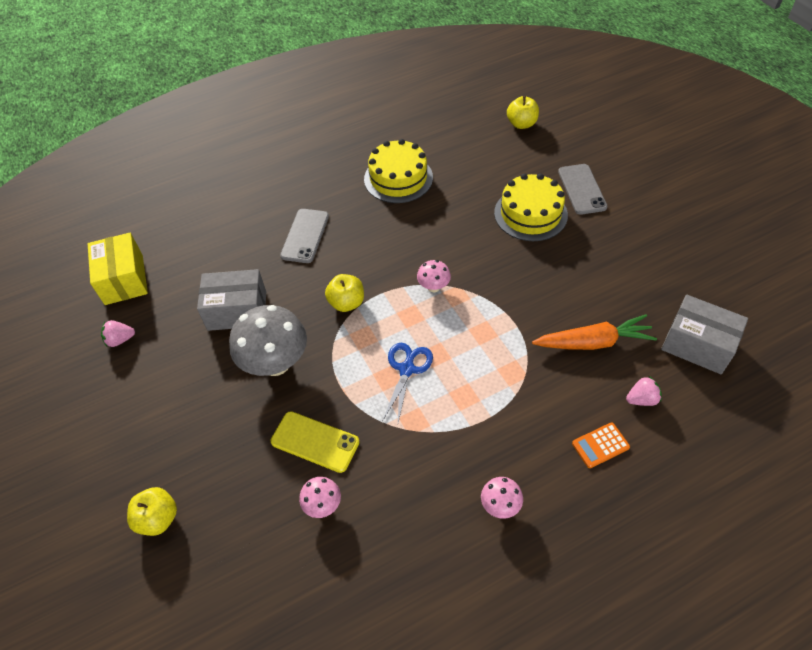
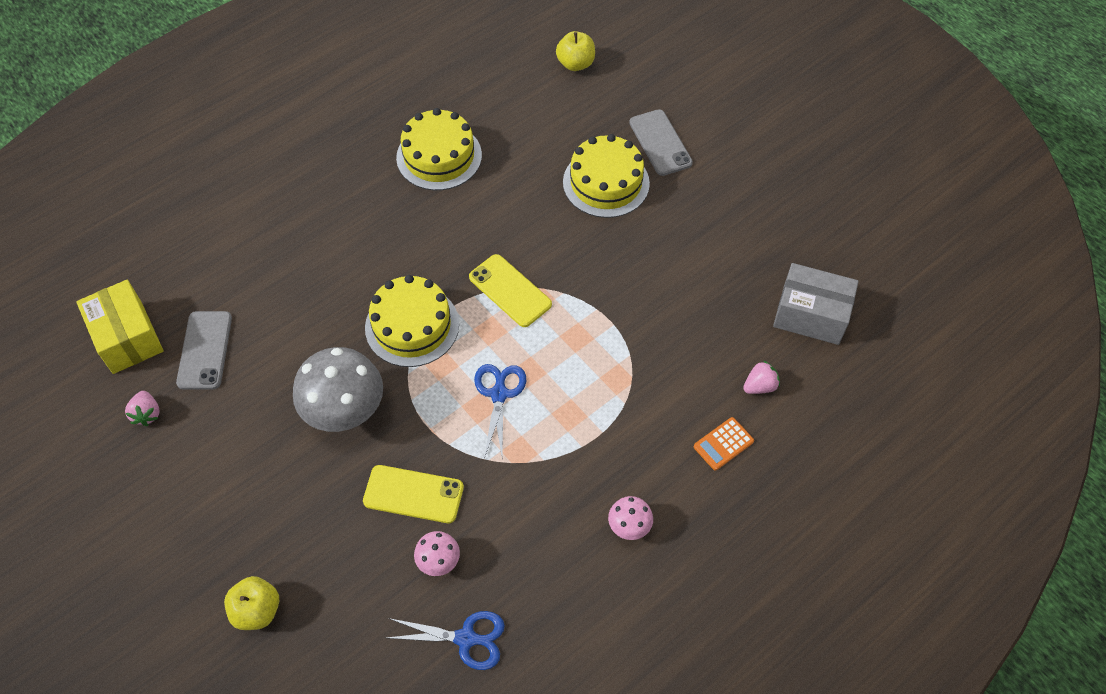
camera: 15 degrees left, 5 degrees up
(120, 340) = (147, 414): pink strawberry -> pink strawberry turned 75 degrees counterclockwise
(237, 311) = (282, 355): grey box -> none
(305, 236) = (341, 248): grey phone -> grey phone (205, 350)
(331, 581) = (466, 638): none -> blue scissors
(347, 303) = (412, 326): yellow apple -> yellow cake
(433, 287) = (510, 291): pink mushroom -> yellow phone
(593, 342) = (699, 329): orange carrot -> none

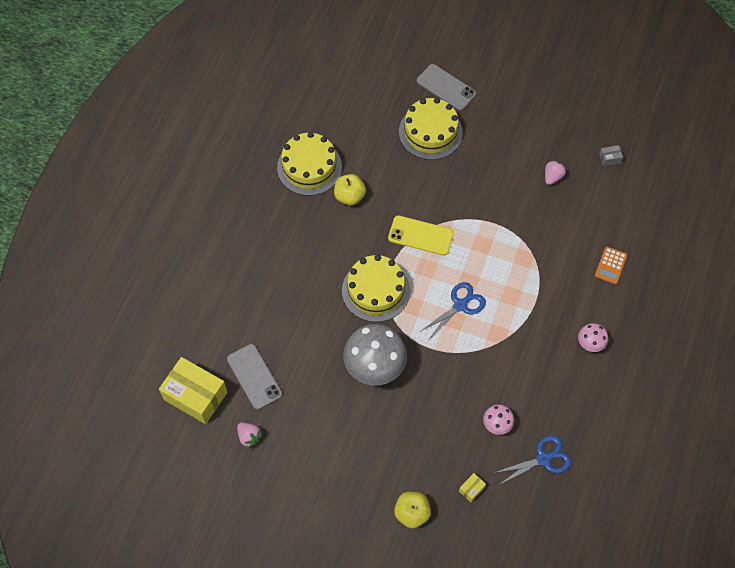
camera: 30 degrees left, 5 degrees up
(349, 624) = (471, 489): none -> yellow box
(413, 494) = (453, 394): yellow phone -> none
(499, 394) = (460, 305): blue scissors -> blue scissors turned 75 degrees clockwise
(575, 64) = (353, 56): yellow apple -> yellow apple (349, 196)
(759, 386) = (608, 219): pink strawberry -> pink strawberry (552, 177)
(811, 315) = (609, 158): grey box -> grey box, size x0.40

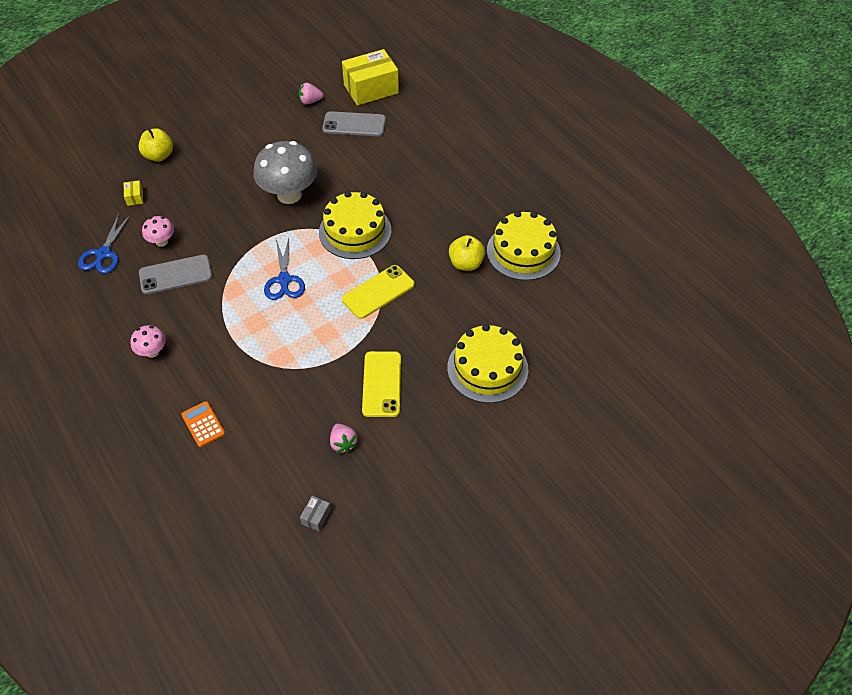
camera: 125 degrees right, 10 degrees down
(446, 87) = (535, 417): grey phone -> grey phone (175, 275)
(493, 184) = (382, 384): none -> yellow phone

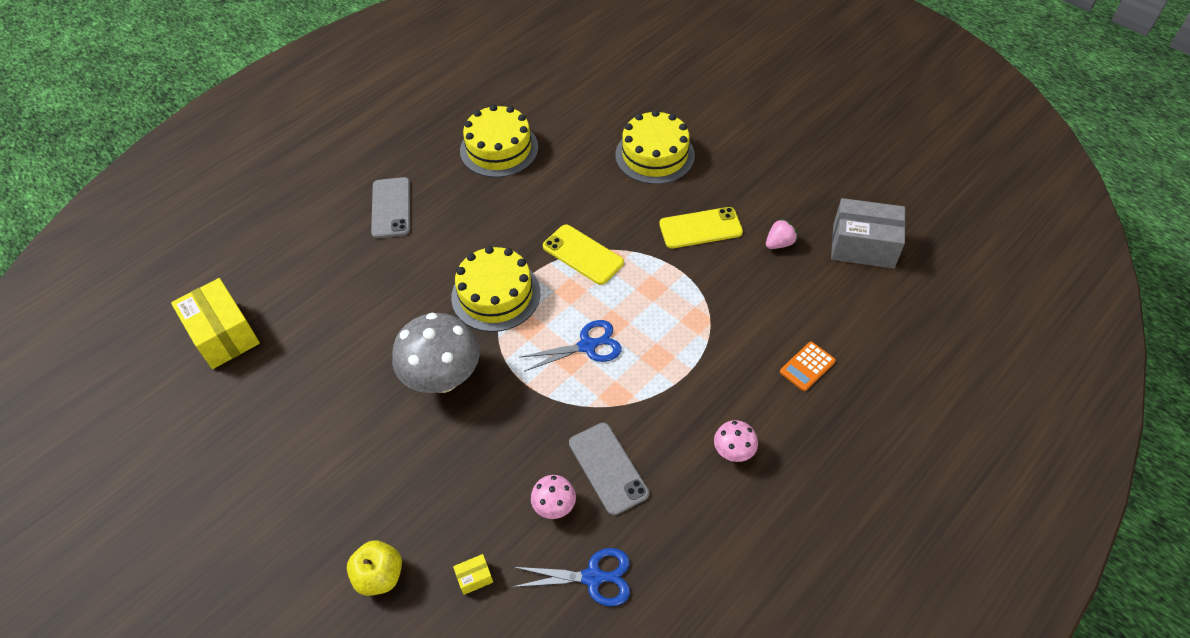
camera: 100 degrees left, 0 degrees up
(310, 101) = (249, 402): pink strawberry -> none
(316, 517) = (863, 246): grey box -> grey box, size x2.49
(354, 124) = (300, 338): grey phone -> grey phone (391, 208)
(466, 263) = (525, 190): yellow apple -> none

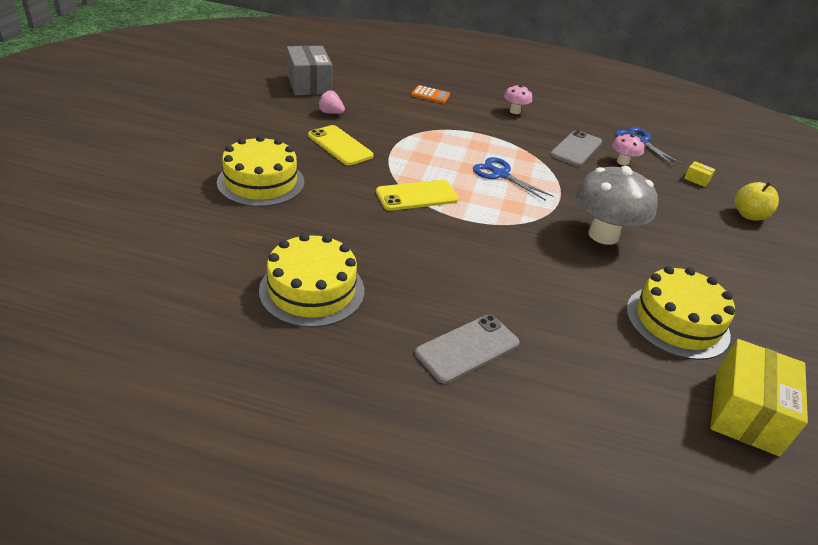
camera: 125 degrees left, 15 degrees down
(496, 295) = (502, 232): yellow cake -> yellow cake (677, 321)
(583, 255) = (417, 196): yellow phone -> yellow phone turned 60 degrees clockwise

